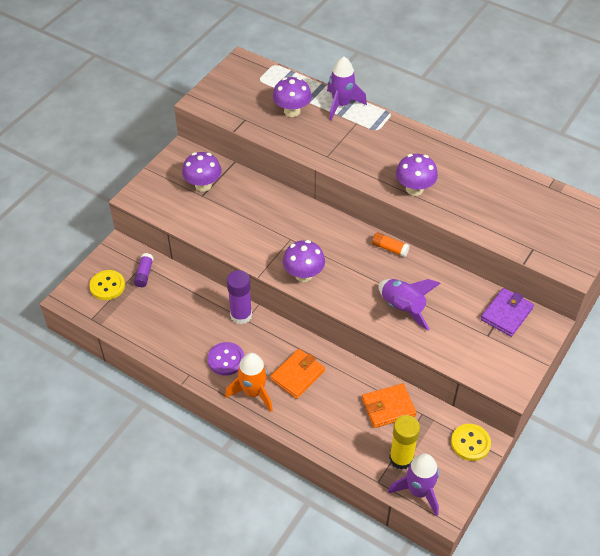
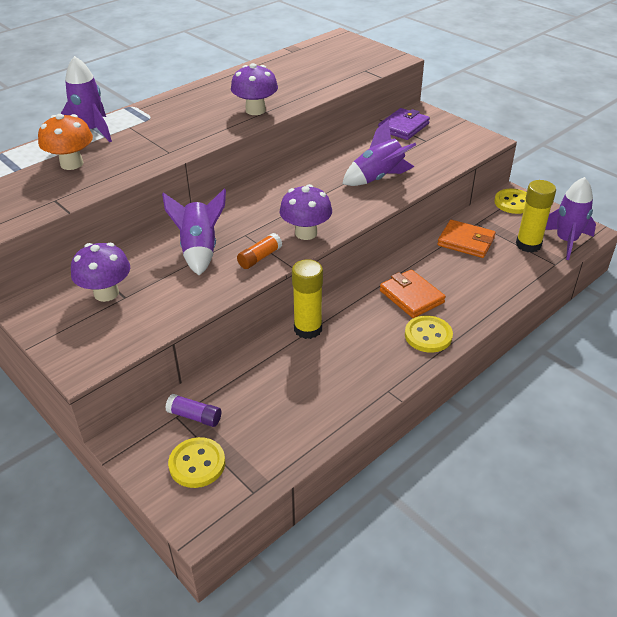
camera: 75 degrees left, 10 degrees down
(226, 360) = (373, 352): purple button -> none
(241, 315) = (308, 329): purple glue stick -> yellow glue stick
(253, 392) = (428, 335): orange rocket -> yellow button
(263, 218) = (199, 250): none -> purple rocket
(292, 111) = (72, 164): purple mushroom -> orange mushroom
(388, 407) = (466, 242): orange wallet -> orange wallet turned 60 degrees counterclockwise
(390, 248) = (294, 172): orange glue stick -> orange glue stick (260, 257)
(506, 314) = (403, 127): purple wallet -> purple wallet turned 75 degrees clockwise

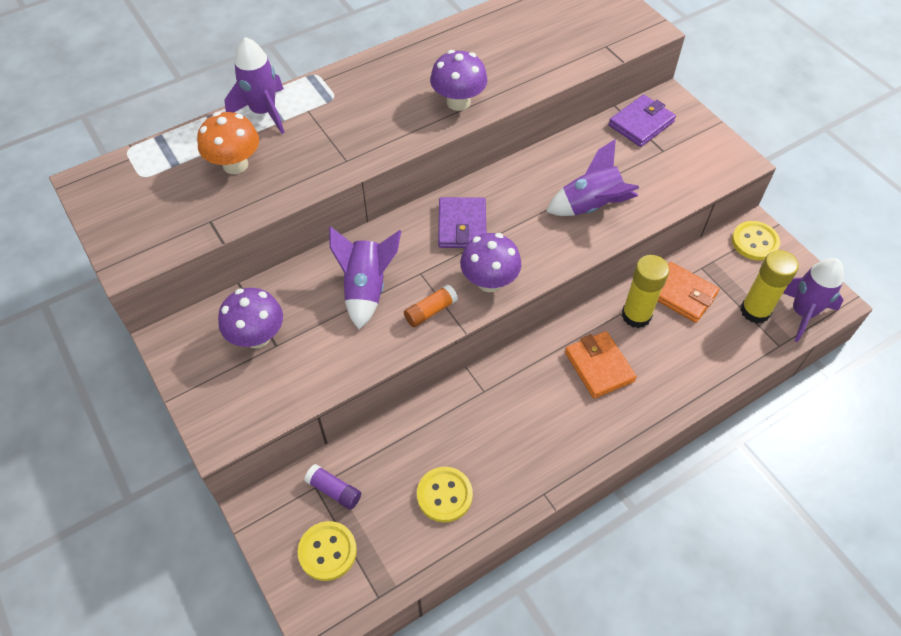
camera: 10 degrees right, 15 degrees up
(273, 201) = (462, 226): none -> purple wallet
(308, 329) = (474, 393): yellow glue stick -> yellow glue stick (636, 315)
(428, 335) = (605, 426): yellow button -> yellow button (444, 495)

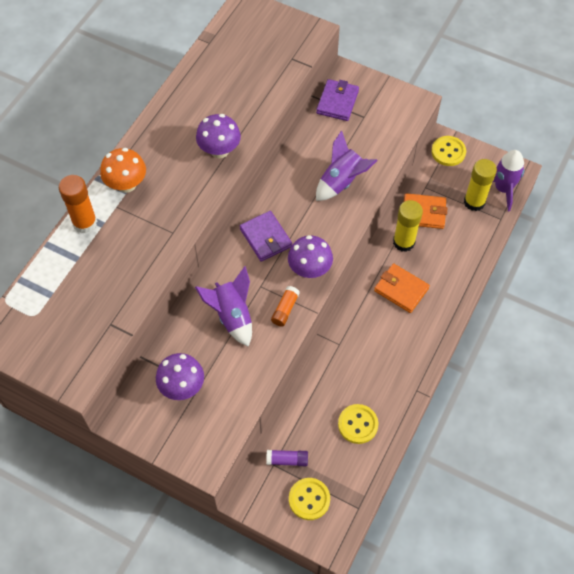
camera: 30 degrees left, 5 degrees up
(235, 164) = (95, 273): orange mushroom -> orange mushroom (126, 184)
(264, 112) = (85, 223): purple rocket -> orange glue stick

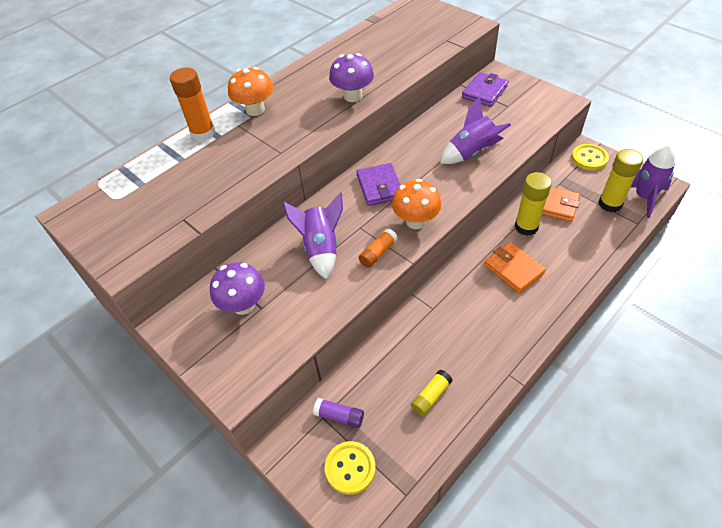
camera: 20 degrees right, 10 degrees down
(309, 269) = (416, 221): purple mushroom -> orange mushroom
(358, 424) = (431, 396): yellow button -> yellow glue stick

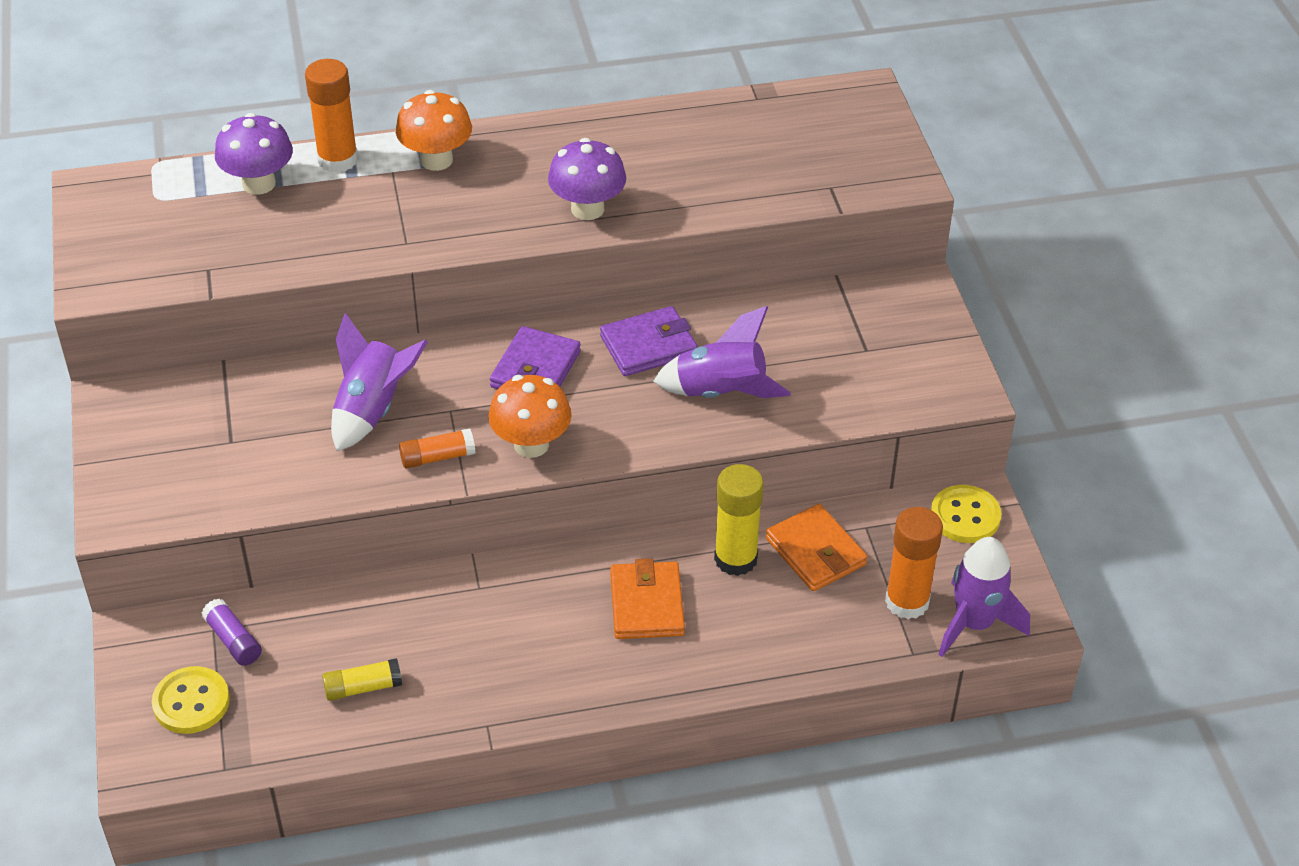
camera: 30 degrees right, 5 degrees down
(243, 305) = (214, 426): purple mushroom -> purple mushroom (259, 183)
(484, 92) = (858, 308): purple wallet -> purple wallet (648, 346)
(610, 204) = (907, 602): yellow glue stick -> orange glue stick

